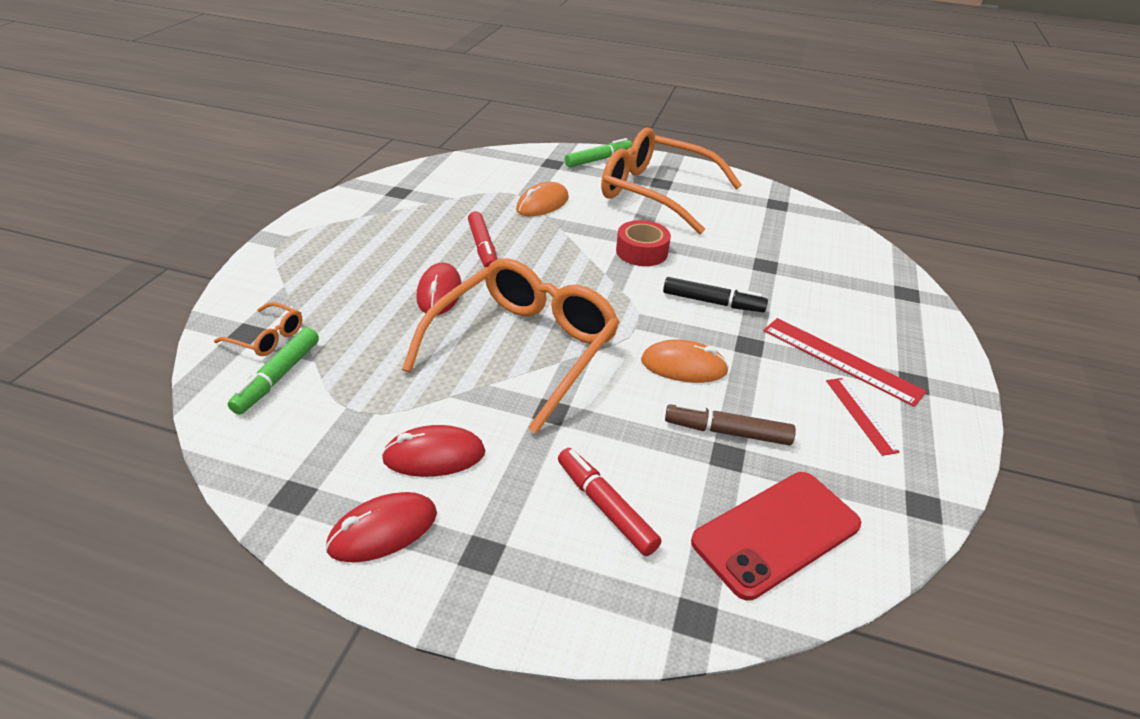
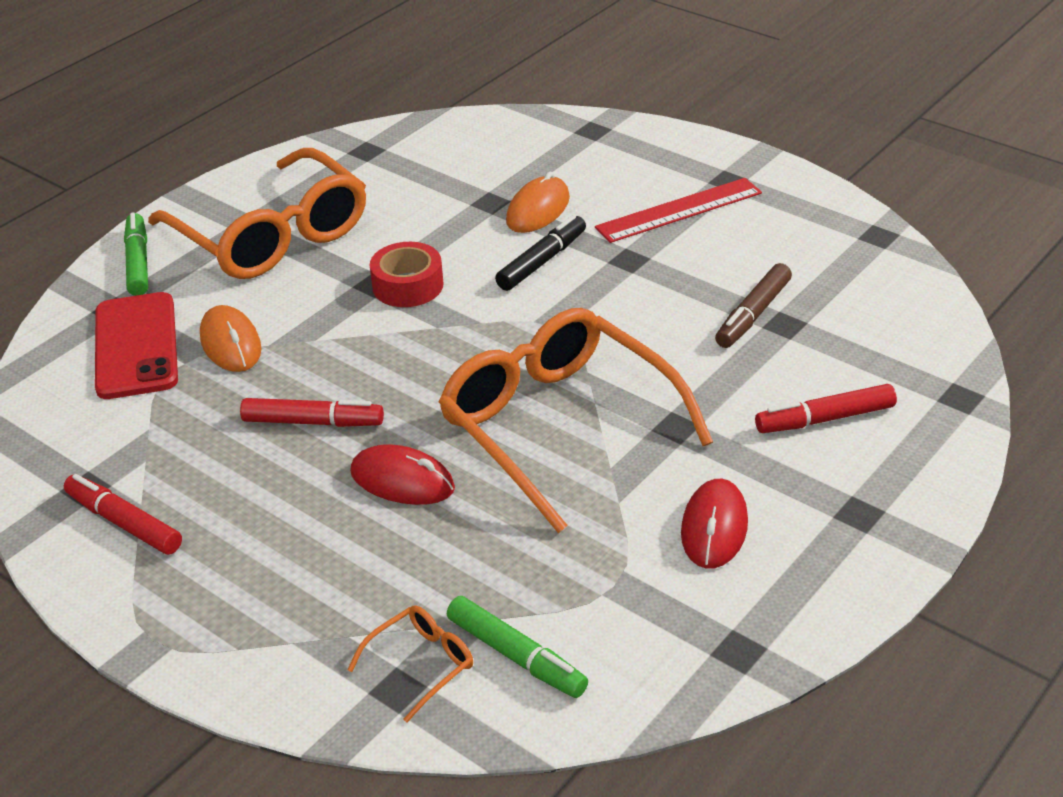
camera: 65 degrees left, 0 degrees up
(373, 209) = (124, 523): none -> red marker
(383, 530) = (810, 580): red mouse -> none
(656, 192) = (271, 235): orange glasses -> orange glasses turned 90 degrees counterclockwise
(683, 366) = (643, 314): orange mouse -> orange mouse (538, 210)
(776, 533) = (885, 325): red phone -> red phone (136, 346)
(860, 415) = (760, 227): red ruler -> none

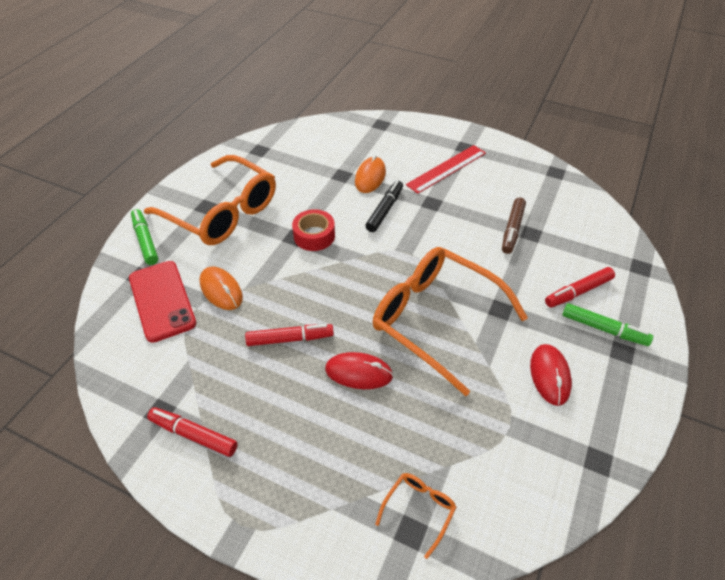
camera: 15 degrees left, 10 degrees up
(516, 656) = (473, 491): green marker -> green marker (604, 329)

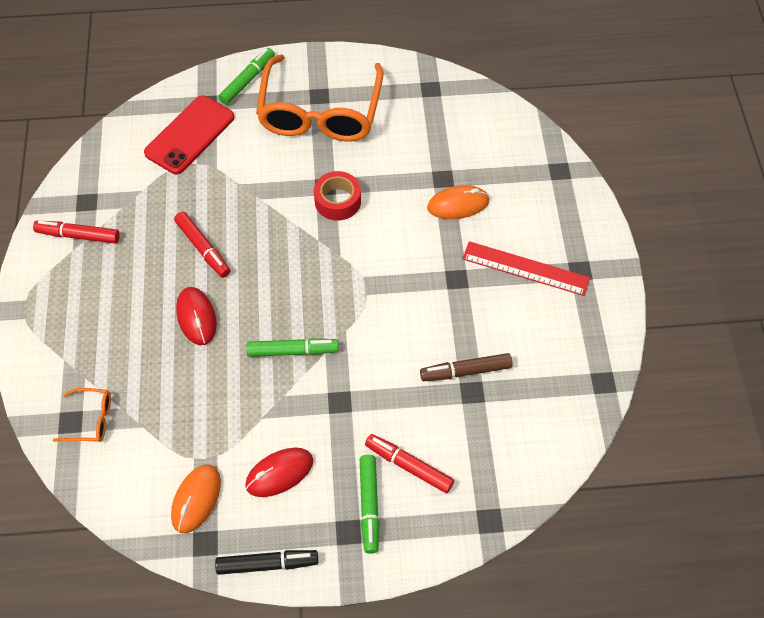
camera: 60 degrees right, 10 degrees up
(193, 435) = (78, 236): red marker -> red marker turned 75 degrees counterclockwise
(221, 290) = (226, 169): orange mouse -> orange mouse (196, 499)
(384, 210) = (415, 241): black marker -> black marker (267, 564)
(436, 319) = (293, 351): orange glasses -> green marker

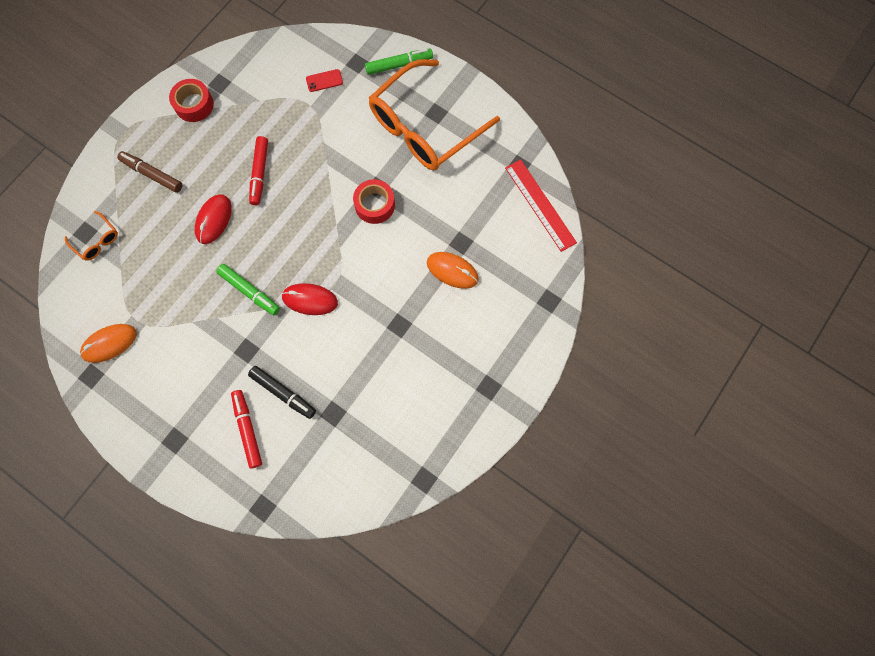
camera: 40 degrees right, 15 degrees up
(78, 236) = (194, 105): red marker -> red tape
(190, 135) = (324, 81): red phone -> red phone, size x0.44
(267, 564) = (112, 420): black marker -> black marker (283, 393)
(279, 473) = (169, 367): red mouse -> red mouse (310, 300)
(369, 506) = (201, 434): green marker -> none
(465, 371) = (342, 396): brown marker -> brown marker (152, 174)
(525, 268) = (452, 355): red ruler -> red ruler (540, 205)

